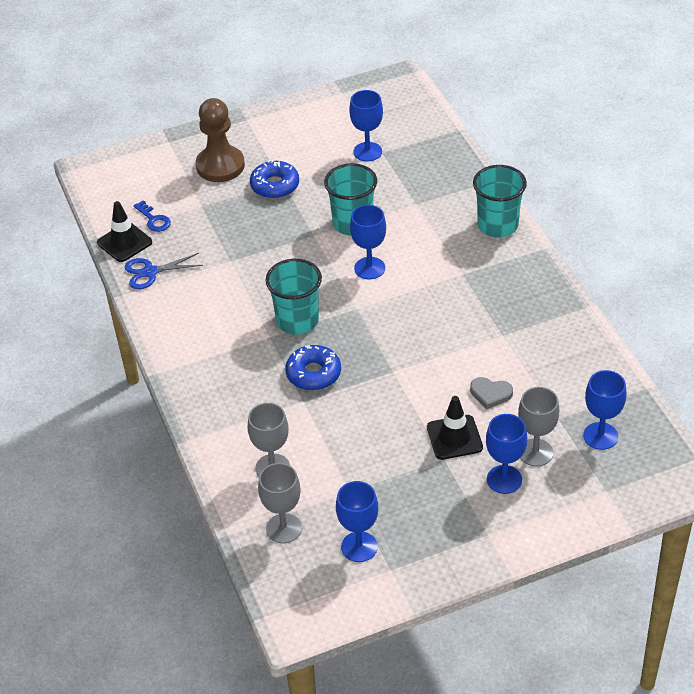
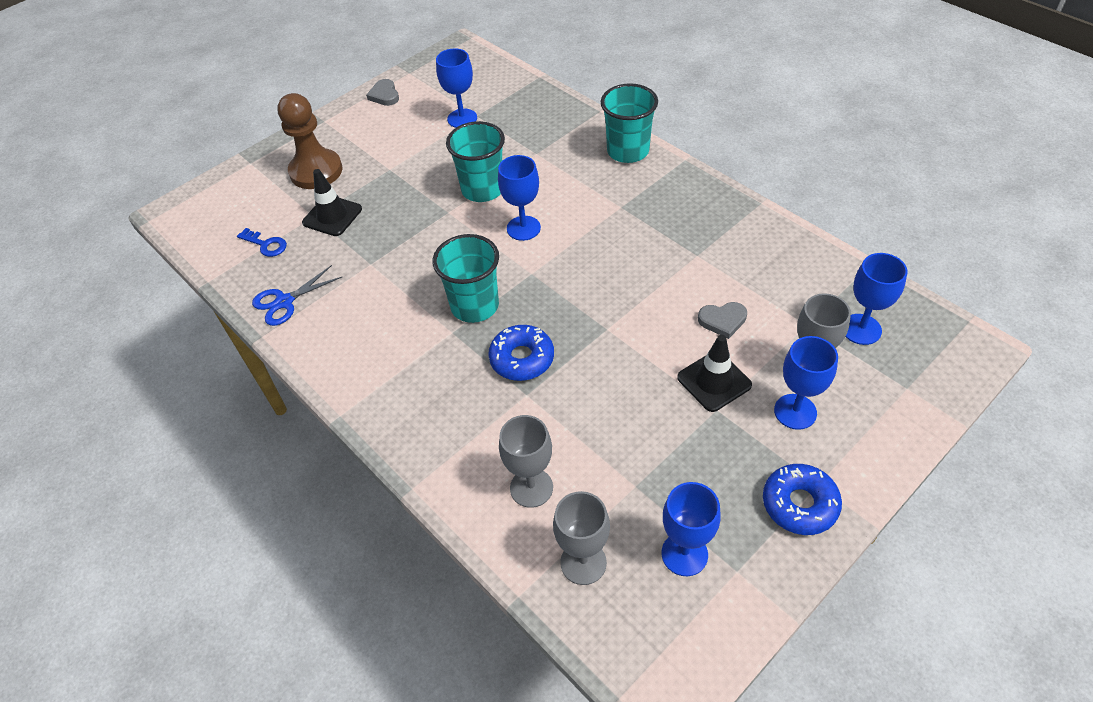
camera: 20 degrees left, 5 degrees up
(124, 242) = (242, 278): black traffic cone -> black traffic cone (332, 216)
(275, 185) = (383, 175): blue donut -> blue donut (799, 504)
(310, 109) = (384, 95): none -> grey heart

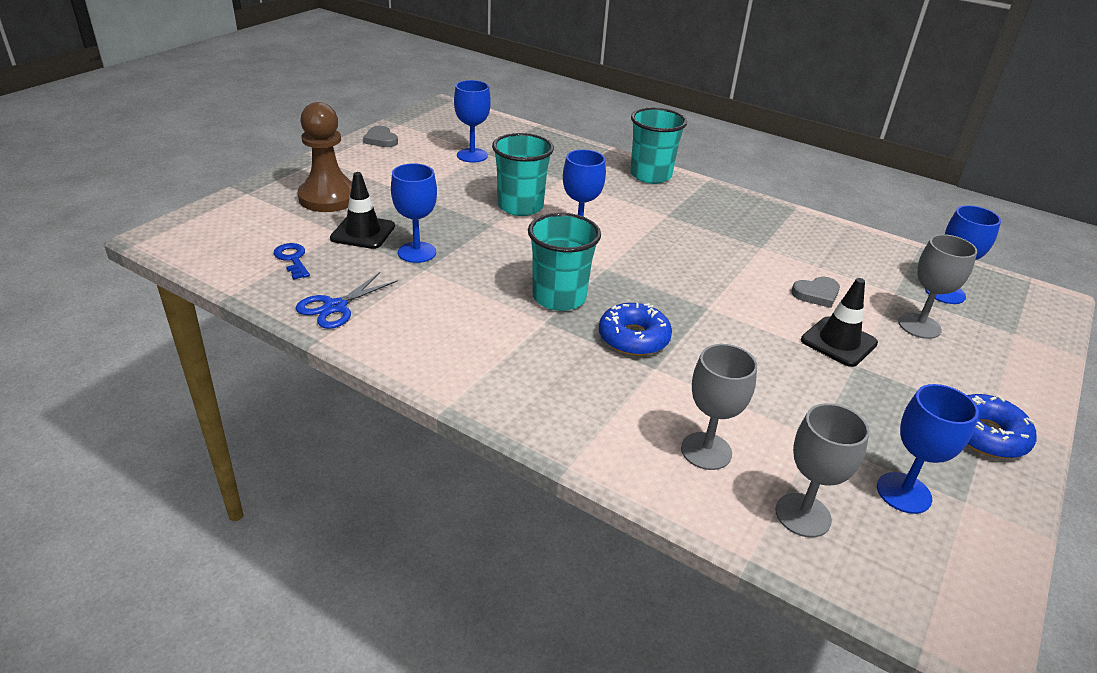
camera: 20 degrees left, 15 degrees down
(266, 244) = (292, 259): blue key -> blue key turned 135 degrees counterclockwise
(795, 411) = (930, 360): blue goblet -> blue goblet (417, 252)

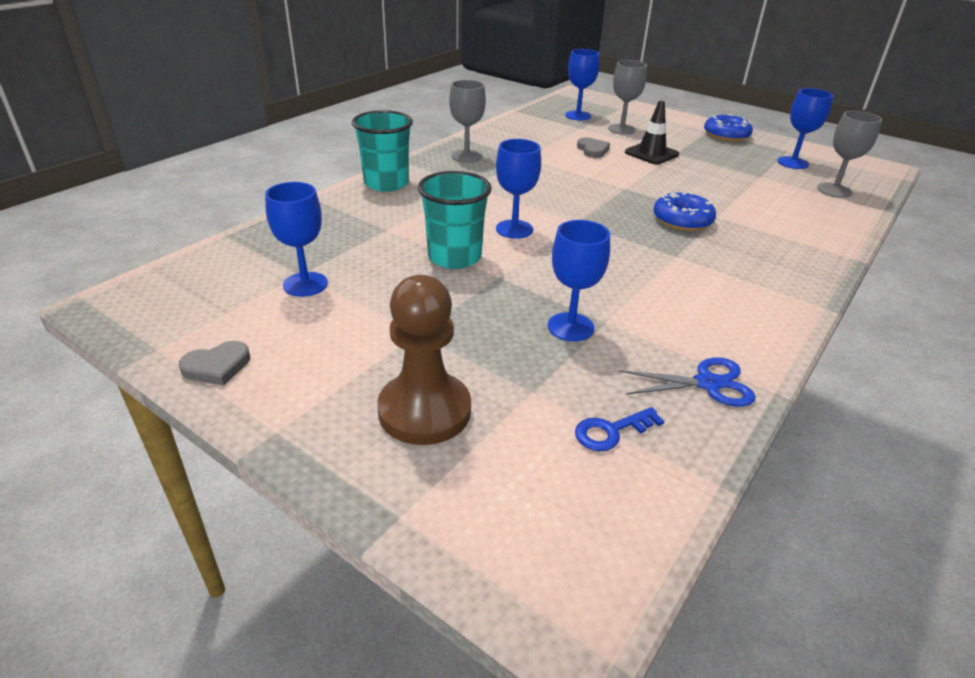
camera: 85 degrees left, 0 degrees up
(335, 307) = (707, 383): blue scissors -> blue scissors turned 45 degrees counterclockwise
(363, 232) = (528, 371): black traffic cone -> none
(559, 297) = (634, 247): turquoise cup -> none
(706, 451) = (799, 210): grey goblet -> grey goblet (466, 156)

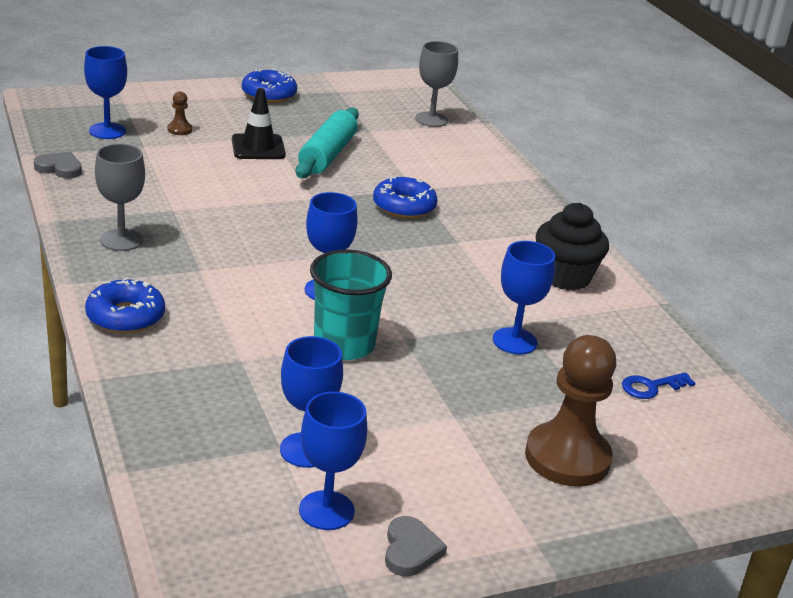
camera: 60 degrees left, 5 degrees down
(386, 183) = (125, 316): turquoise cup -> blue donut
(592, 150) = (208, 169): grey heart -> grey heart (59, 168)
(611, 431) = (651, 387): blue key -> blue key turned 60 degrees clockwise
(621, 129) = (179, 130): grey goblet -> brown pawn
(692, 174) = (327, 155): none -> turquoise rolling pin
(707, 383) = (630, 322): blue scissors -> none
(719, 321) = (565, 277): none -> black cupcake
(792, 163) = (363, 103): blue goblet -> blue goblet (326, 510)

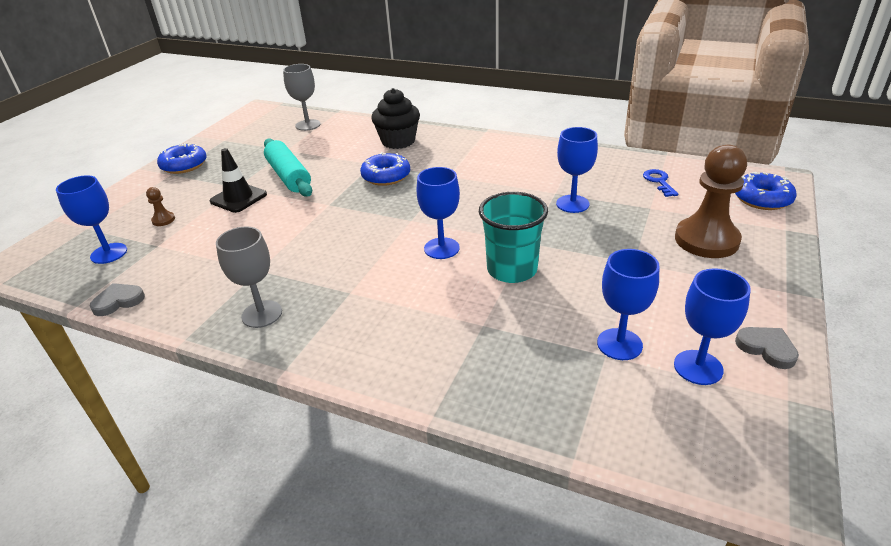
camera: 40 degrees left, 5 degrees up
(125, 316) = (365, 360): blue donut -> blue donut (762, 199)
(565, 277) = (525, 158): black cupcake -> black cupcake (398, 141)
(651, 387) = (659, 181): blue key -> blue key turned 150 degrees clockwise

